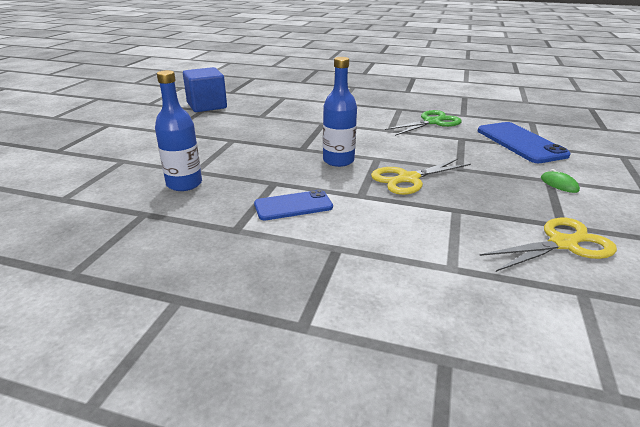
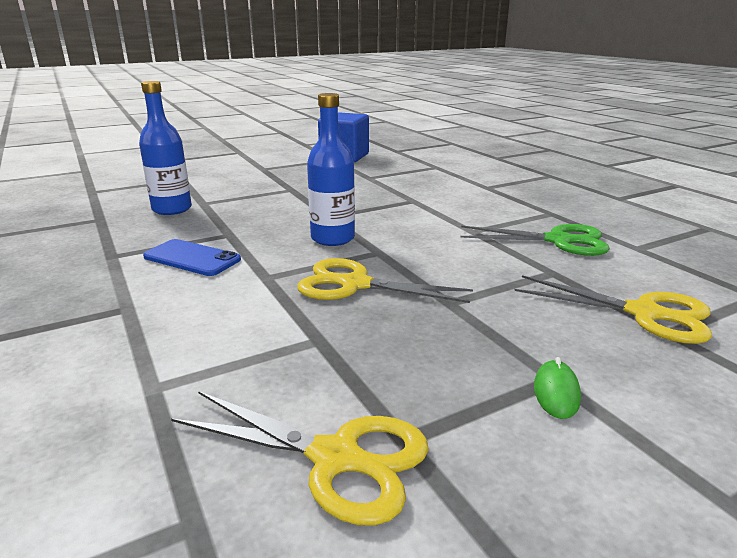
camera: 45 degrees right, 5 degrees down
(520, 143) = (645, 313): blue phone -> yellow scissors

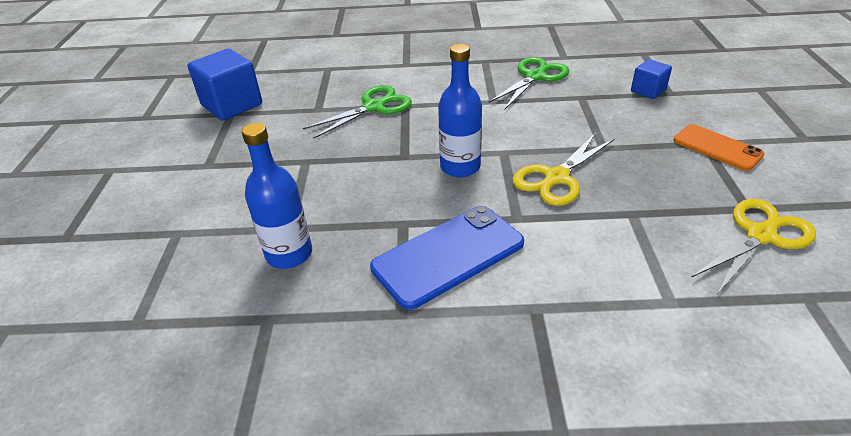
camera: 60 degrees left, 15 degrees up
(192, 258) = (448, 255): blue phone -> blue phone, size x1.57
(396, 191) = (374, 107): none -> green scissors
(556, 392) = (717, 147): green mouse -> orange phone
(645, 313) = (648, 90): yellow scissors -> blue cube

